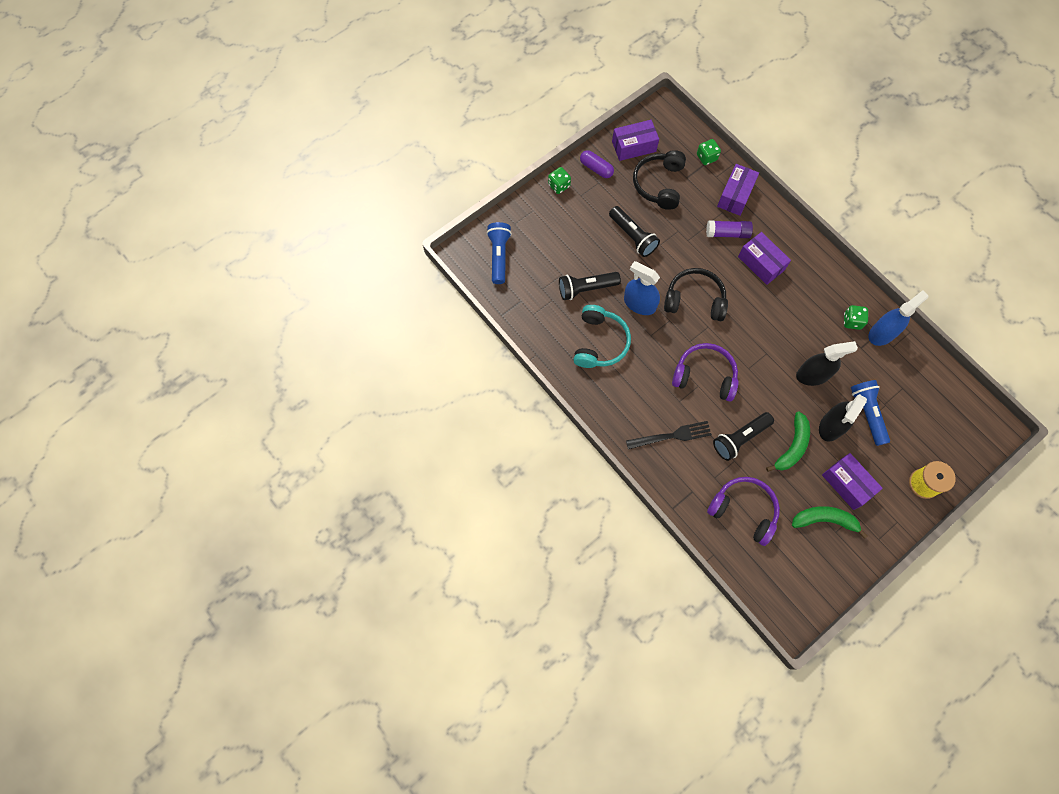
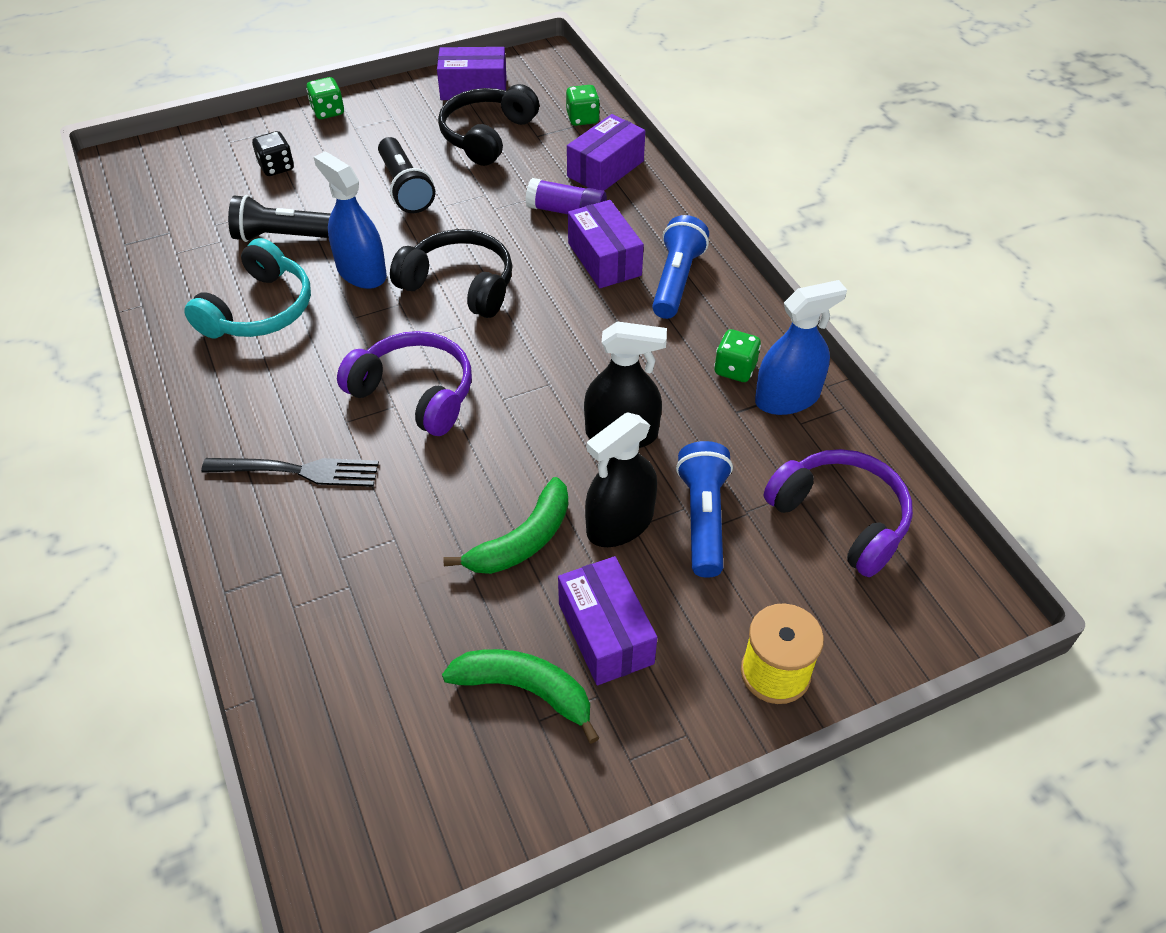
camera: 15 degrees right, 20 degrees down
(499, 256) = (175, 173): blue flashlight -> blue flashlight (676, 280)
(553, 237) = (276, 167): none -> black dice
(596, 168) = (399, 102): purple capsule -> none
(740, 438) = (425, 504): black flashlight -> none
(743, 510) = (363, 630): purple headphones -> purple headphones (840, 518)

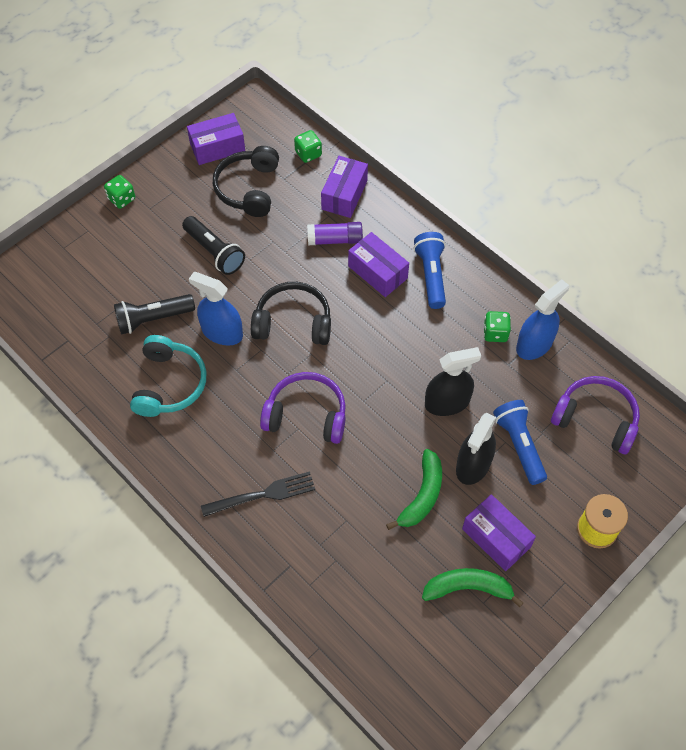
camera: 20 degrees left, 10 degrees up
(276, 167) = (112, 261): black dice -> none

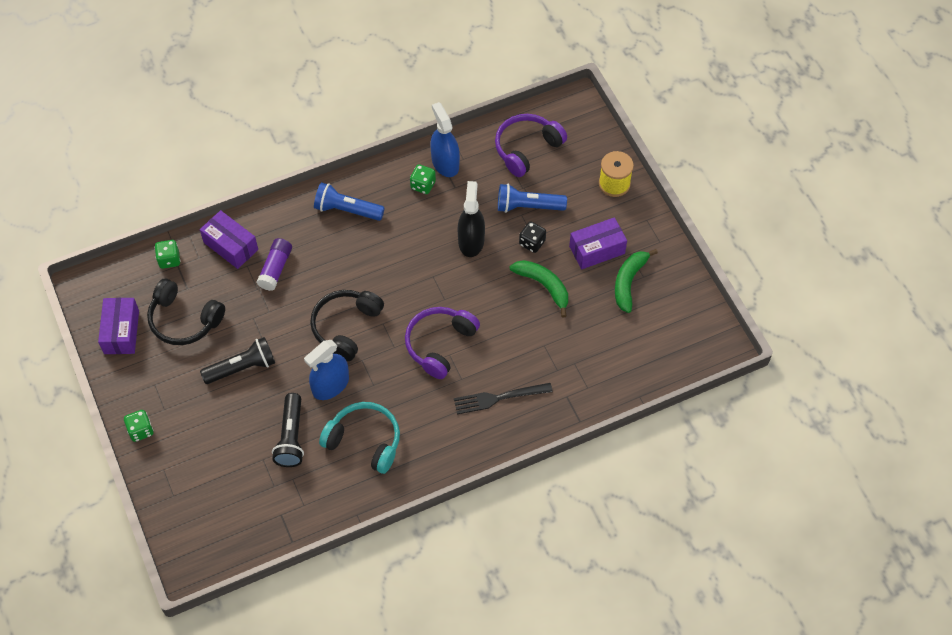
camera: 70 degrees left, 0 degrees up
(263, 494) = (499, 398): black fork -> black fork turned 105 degrees counterclockwise
(378, 272) = (325, 247): purple box -> none
(473, 465) = (532, 243): black spray bottle -> black dice

